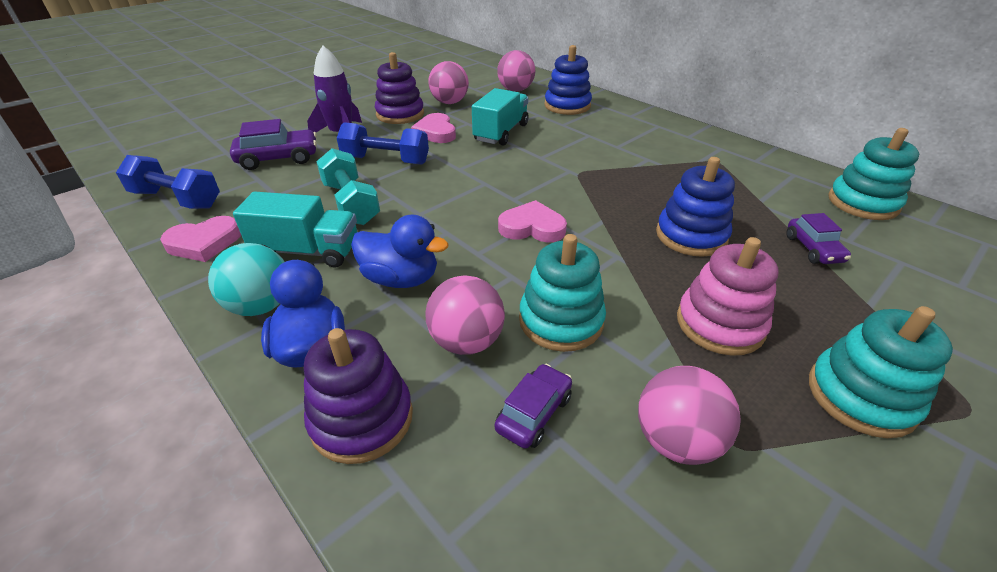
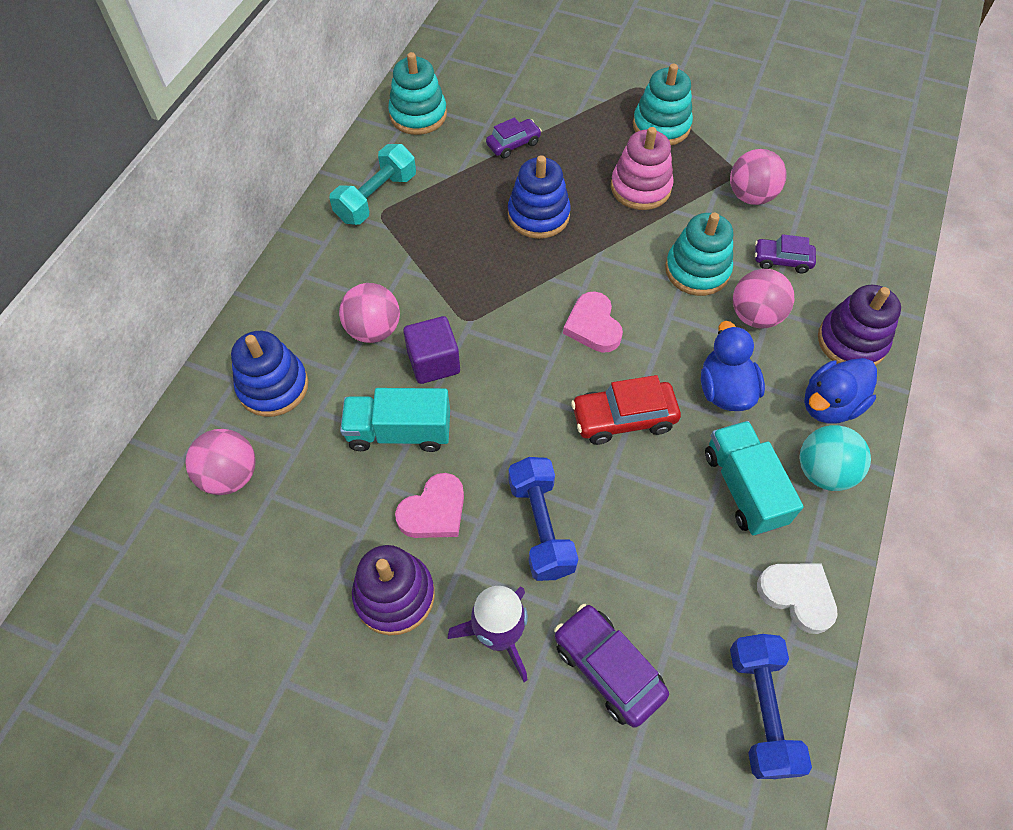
camera: 115 degrees left, 20 degrees up
(204, 243) = (797, 596): pink heart -> white heart
(351, 203) = (649, 503): turquoise dumbbell -> turquoise dumbbell (376, 198)
(429, 214) = (623, 418): none -> red car
(449, 102) = (319, 547): pink ball -> pink ball (373, 330)
(547, 153) = (433, 362): none -> purple cube

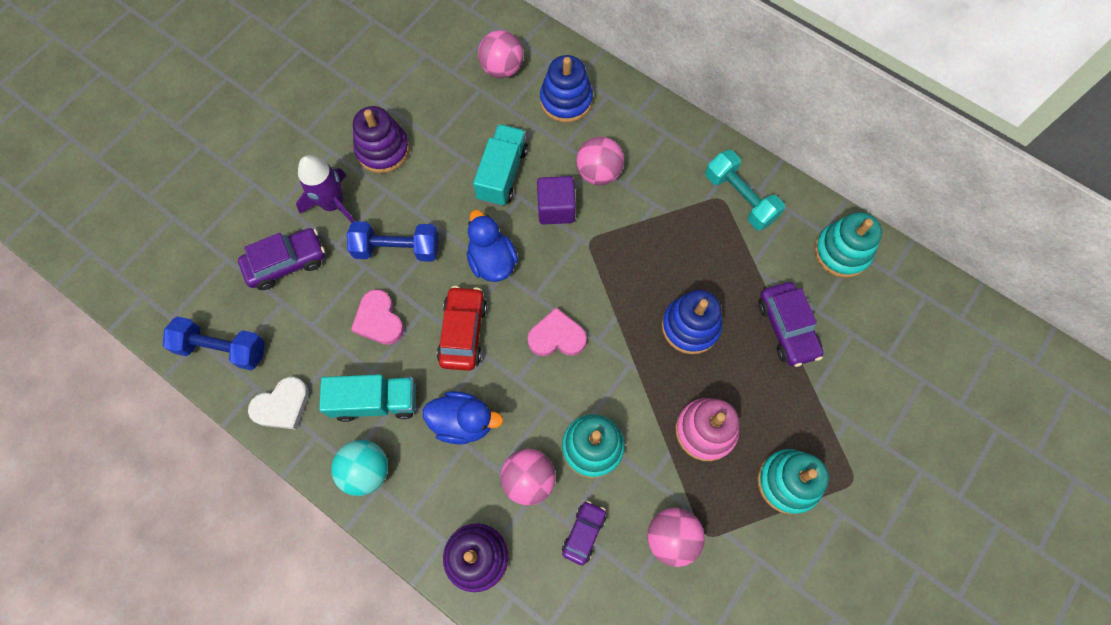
camera: 105 degrees right, 10 degrees up
(434, 511) = (433, 184): pink heart -> pink heart (379, 320)
(513, 144) = (787, 328): purple car -> purple car, size x1.55
(829, 405) = (421, 505): blue duck -> blue duck (492, 261)

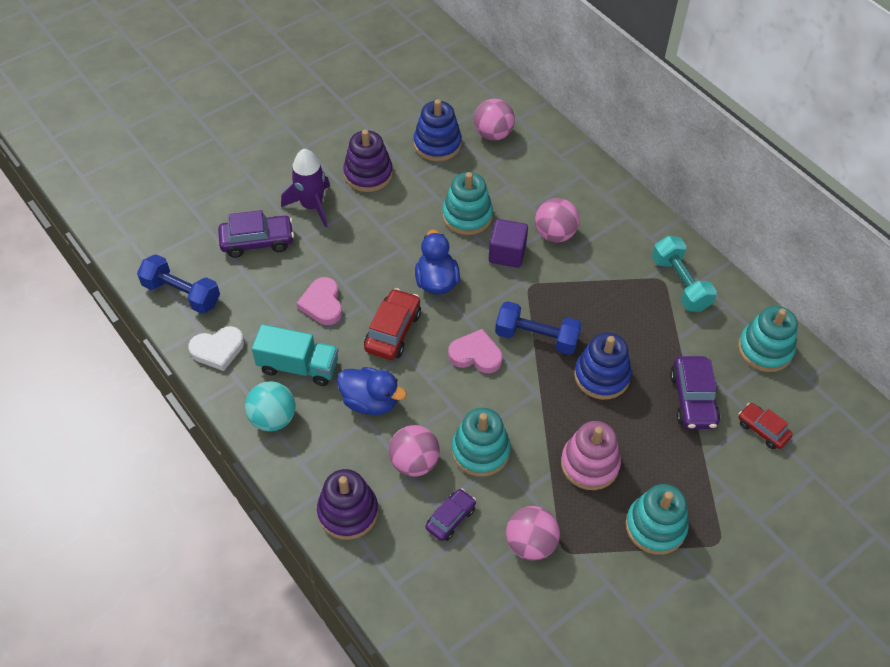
camera: 15 degrees right, 15 degrees down
(397, 249) = (355, 252): blue dumbbell -> blue dumbbell (536, 337)
(502, 174) = (467, 216): turquoise truck -> turquoise stacking toy
(566, 100) = (543, 171): blue stacking toy -> blue stacking toy (437, 144)
(862, 343) = (762, 430): none -> red car

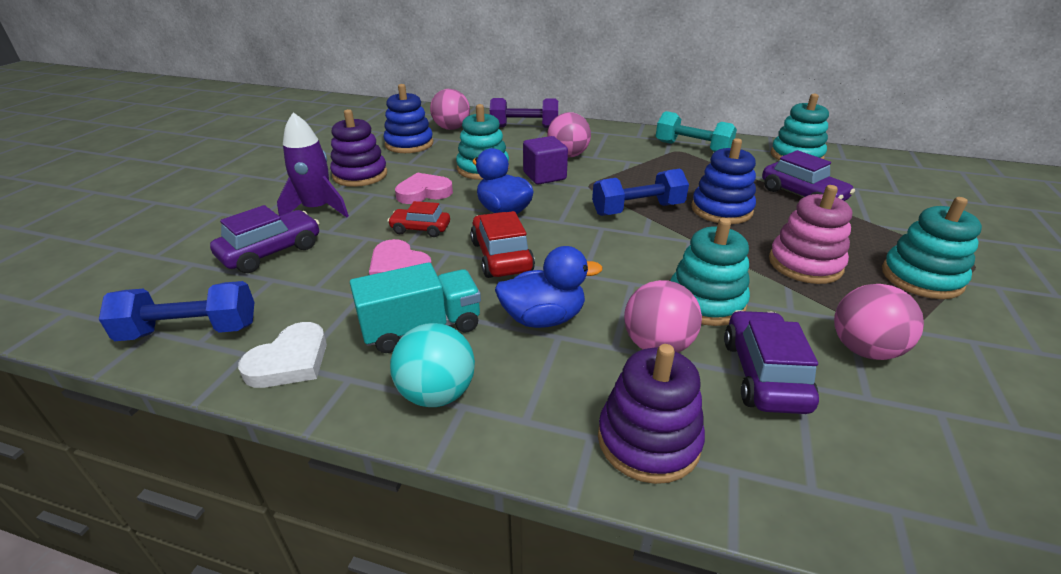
camera: 35 degrees left, 20 degrees down
(450, 518) = (764, 374): purple car -> purple car, size x1.55
(476, 355) = (602, 239): pink heart -> pink heart (424, 193)
(559, 166) = (524, 127): none -> purple dumbbell
(762, 430) = (870, 191): red car -> red car (420, 229)

